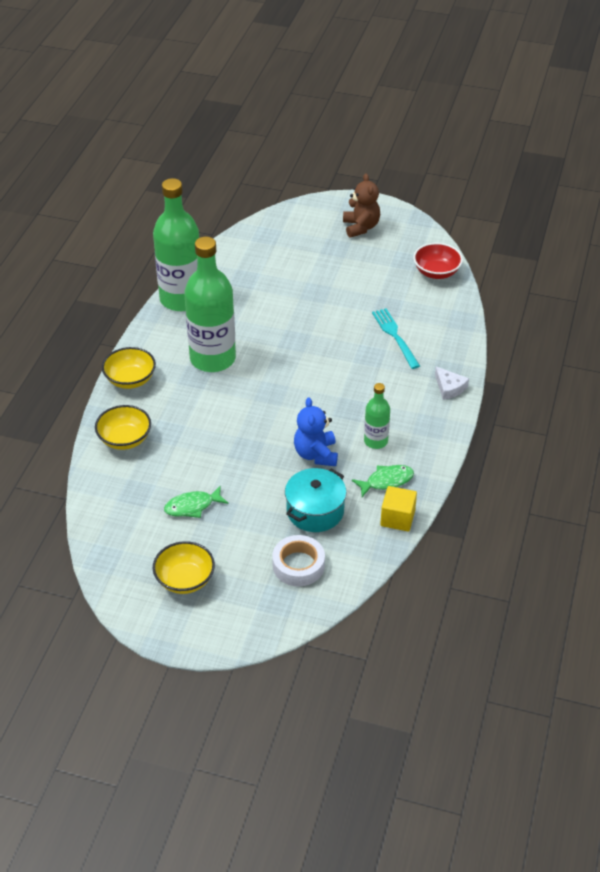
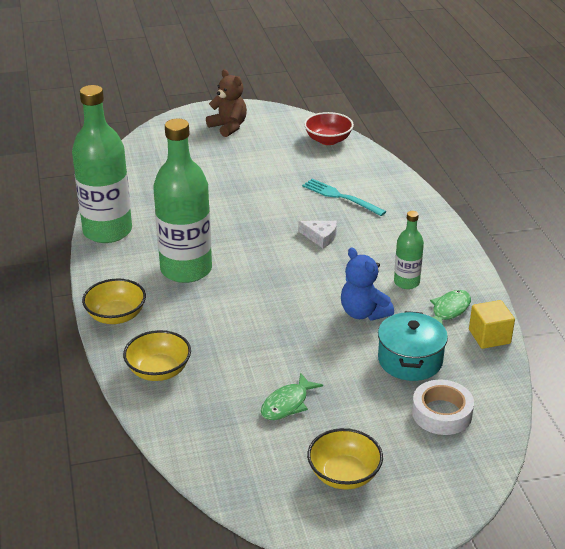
camera: 30 degrees left, 10 degrees down
(449, 388) = (427, 219): white cheese -> white cheese (320, 237)

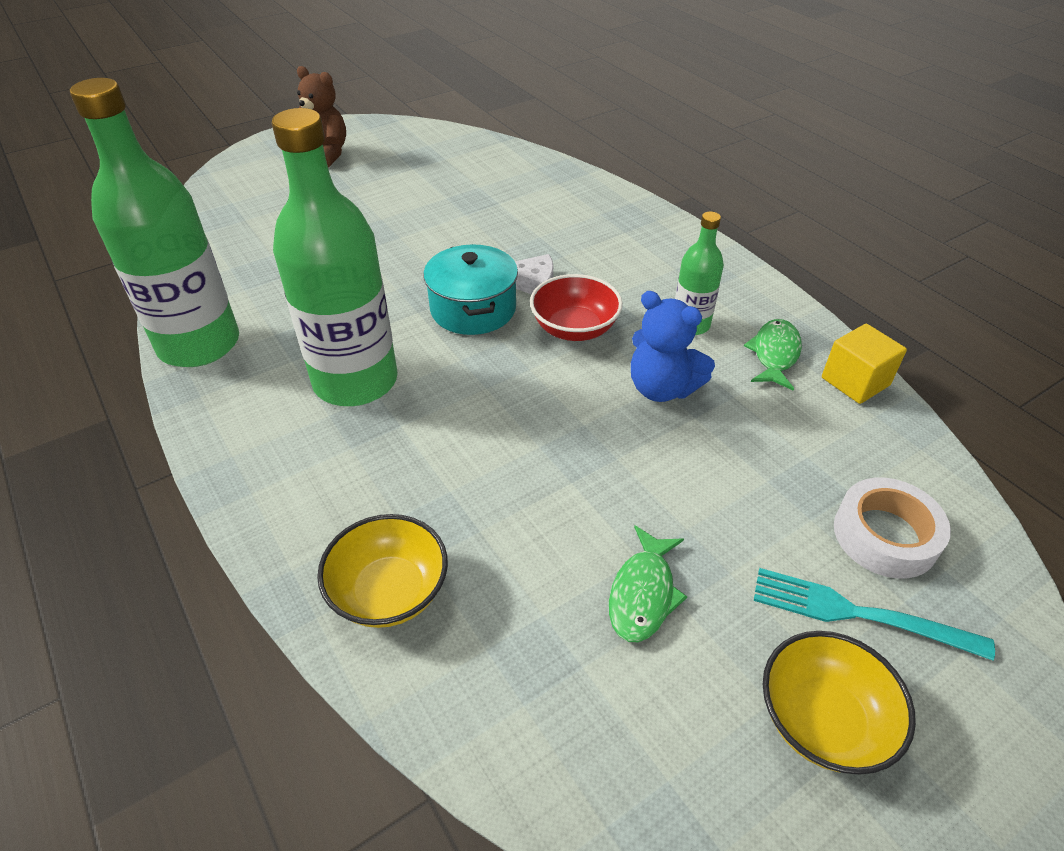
camera: 20 degrees left, 10 degrees up
(116, 316) = (268, 498): yellow bowl -> none
(328, 140) = (468, 149): red bowl -> red bowl (574, 328)
(340, 197) = (526, 220): turquoise fork -> turquoise fork (856, 613)
(410, 360) = (777, 451): turquoise pot -> turquoise pot (473, 309)

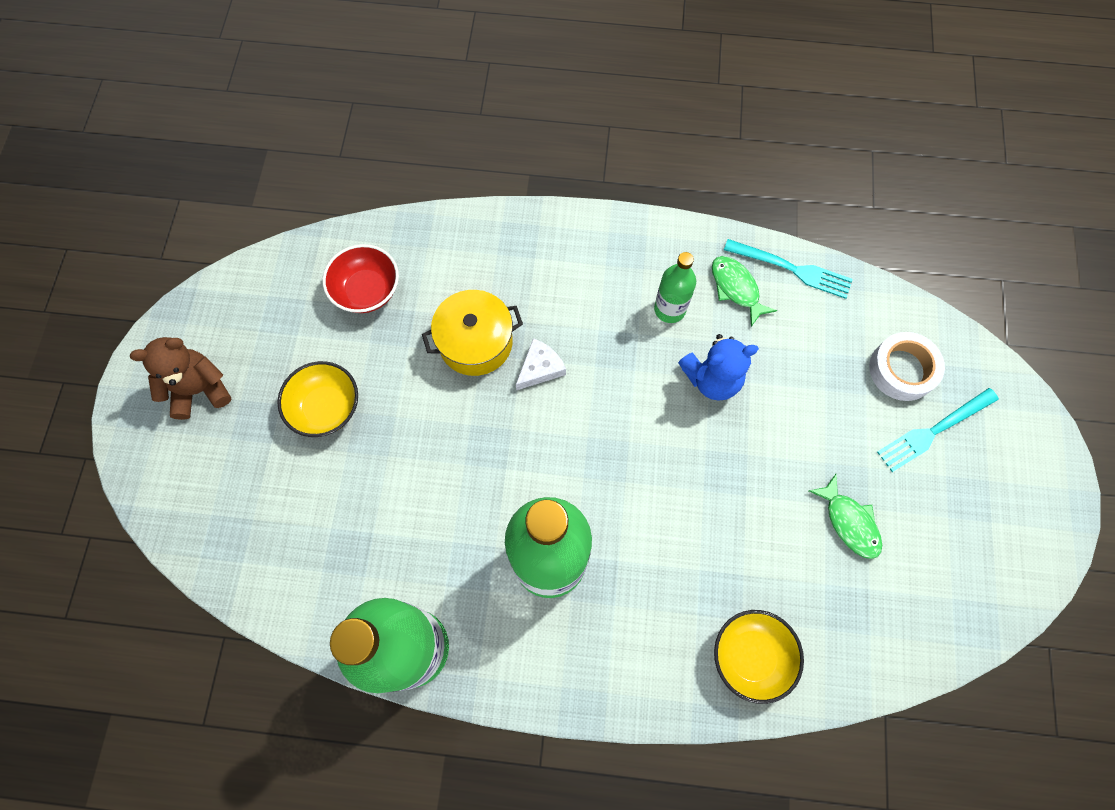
camera: 50 degrees left, 25 degrees up
(473, 309) = (535, 429): turquoise pot -> none
(511, 241) = (475, 342): none -> yellow pot
(574, 328) = (613, 381): red bowl -> red bowl (367, 290)
(822, 720) = (972, 503): yellow bowl -> yellow bowl (326, 408)
(855, 381) = (793, 269): yellow cube -> turquoise fork

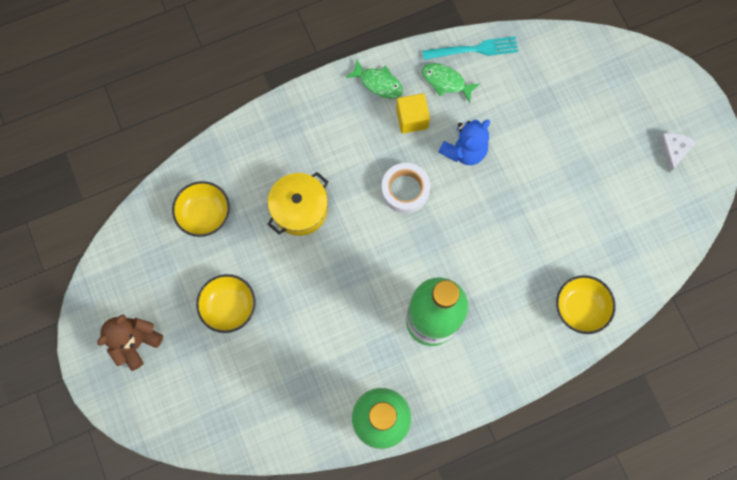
camera: 30 degrees left, 5 degrees up
(367, 290) = (205, 214): red bowl -> yellow bowl
(540, 368) = (352, 203): white cheese -> white cheese (673, 150)
(669, 309) = (412, 119): green bottle -> yellow cube
(849, 522) = (594, 195): green fish -> green fish (378, 83)
(902, 370) = (576, 81): white tape -> white tape (405, 190)
(933, 431) = (614, 111): turquoise fork -> none

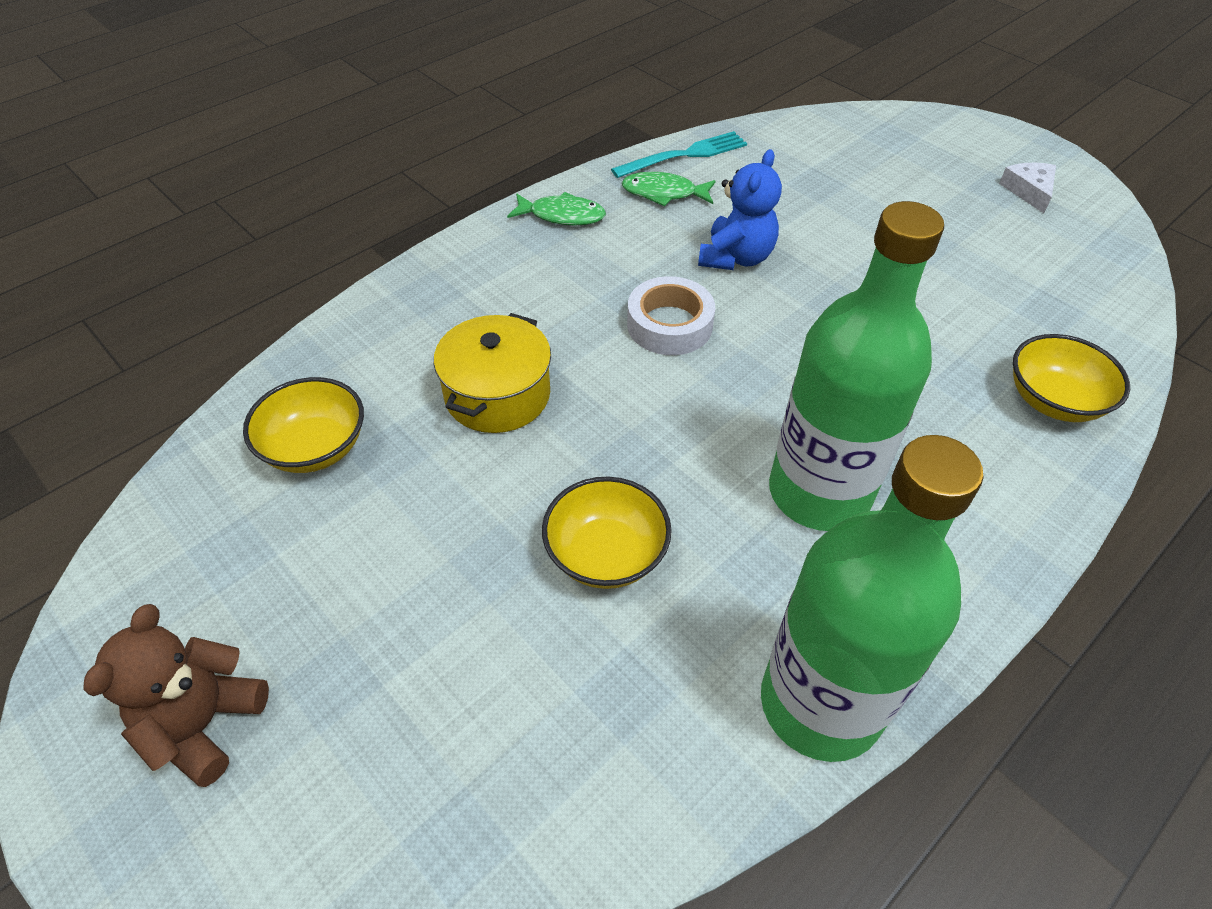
camera: 20 degrees left, 25 degrees down
(229, 306) = (408, 586): yellow bowl -> yellow bowl (606, 554)
(412, 119) = (634, 241): yellow cube -> none

